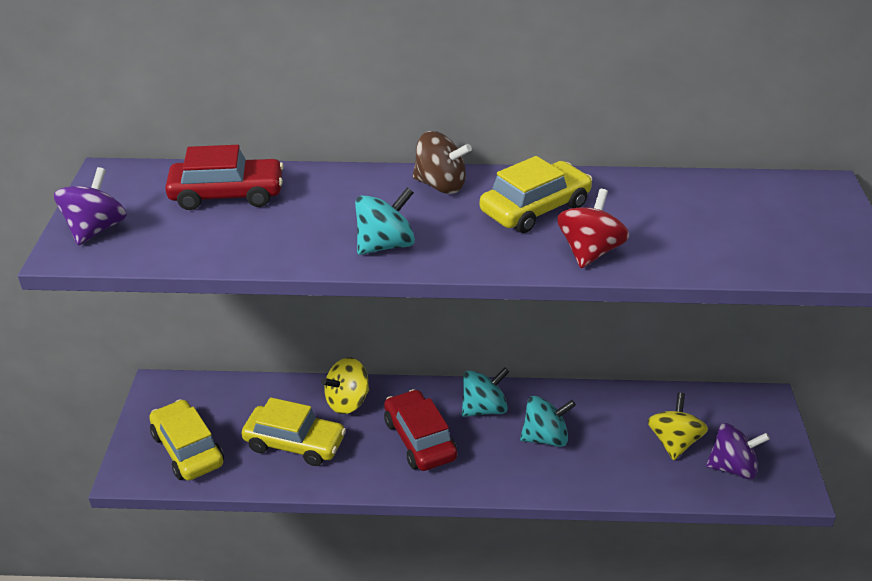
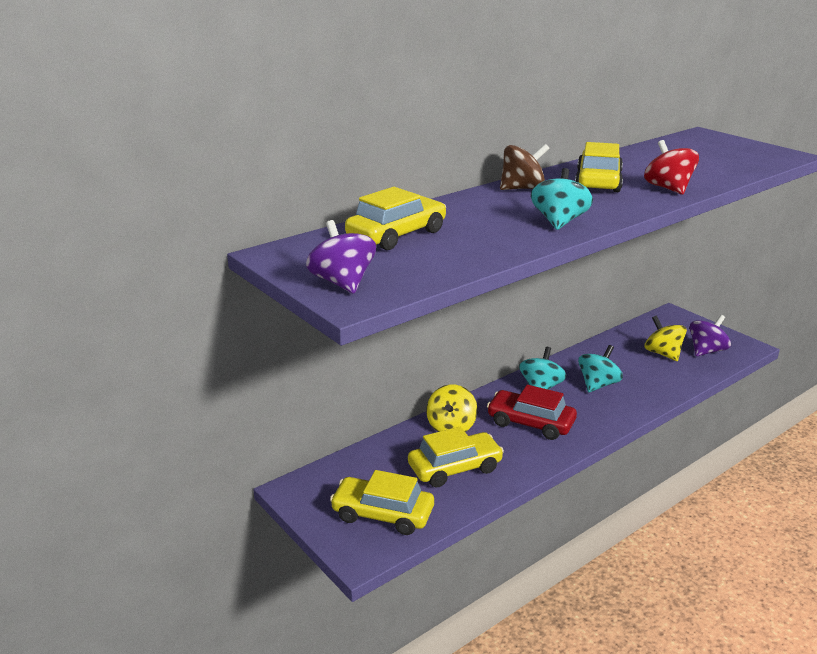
camera: 40 degrees left, 10 degrees down
(227, 195) = (396, 235): red car -> yellow car

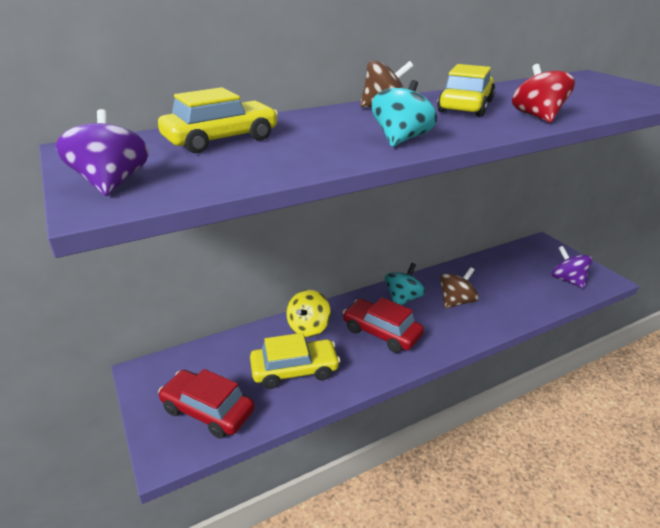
camera: 10 degrees right, 5 degrees up
(383, 514) = (208, 410): yellow car -> red car
(598, 385) = (456, 302): turquoise spinning top -> brown spinning top
(663, 353) = (525, 278): yellow spinning top -> none
(706, 351) = (567, 280): purple spinning top -> purple spinning top turned 90 degrees counterclockwise

